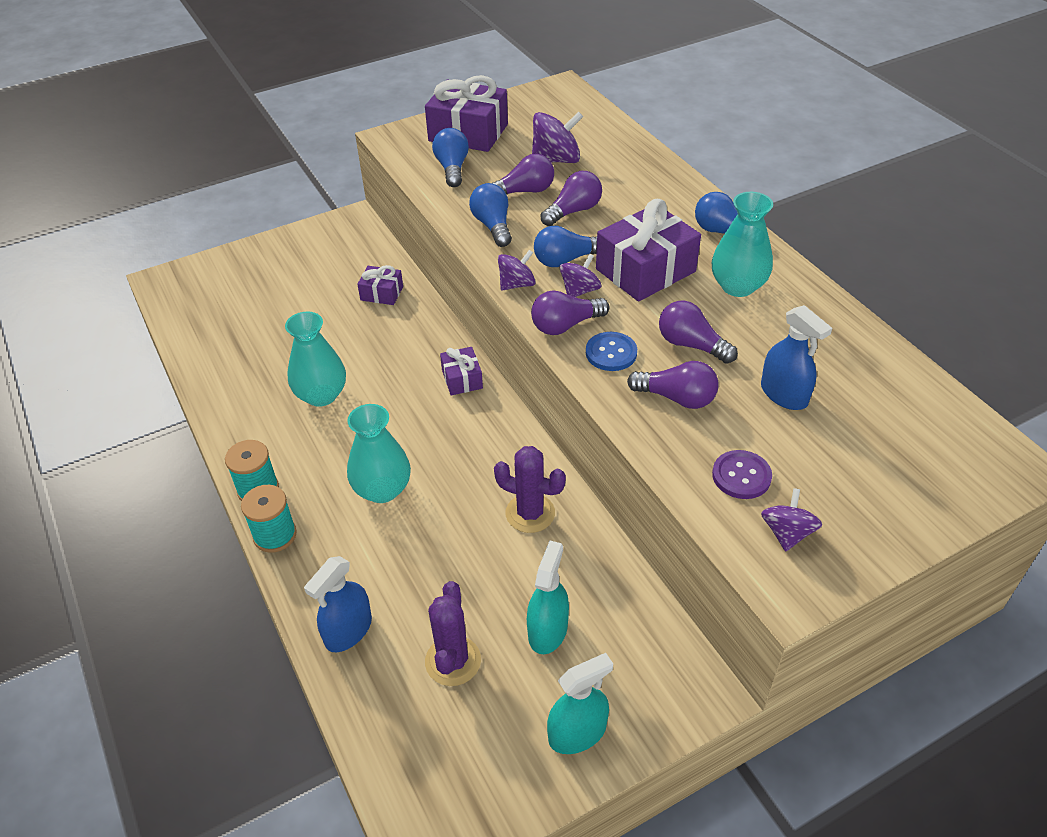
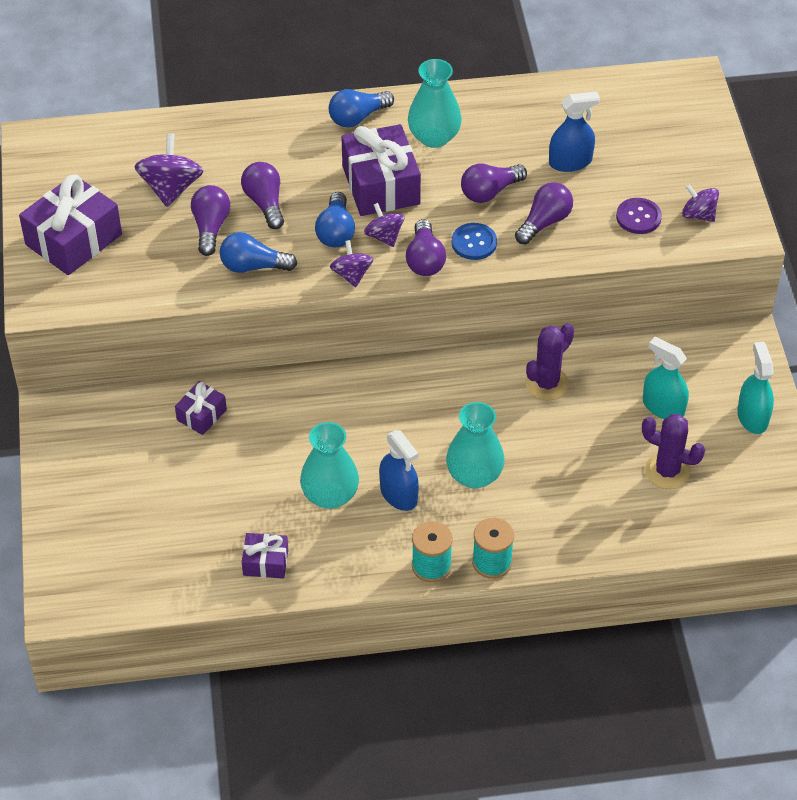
camera: 70 degrees left, 5 degrees up
(348, 630) = (613, 530): blue spray bottle -> blue spray bottle (398, 494)
(452, 168) = (134, 270): blue light bulb -> none
(462, 379) = (364, 384): purple gift -> purple gift (265, 562)

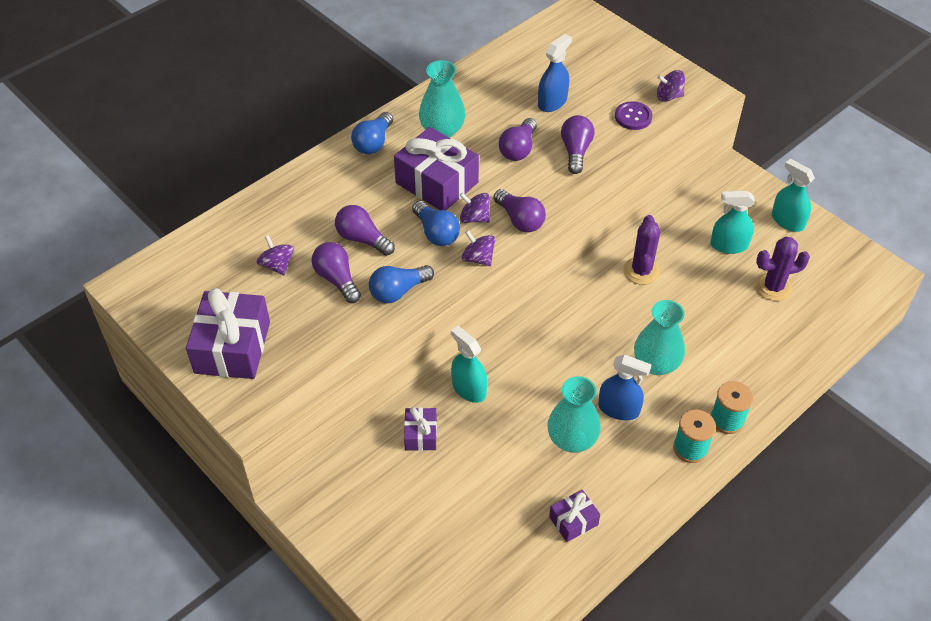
camera: 35 degrees left, 0 degrees up
(171, 188) = (277, 265): purple spinning top -> purple spinning top, size x0.63
(279, 400) = (469, 388): none -> turquoise spray bottle
(474, 243) = (542, 190): blue button -> none

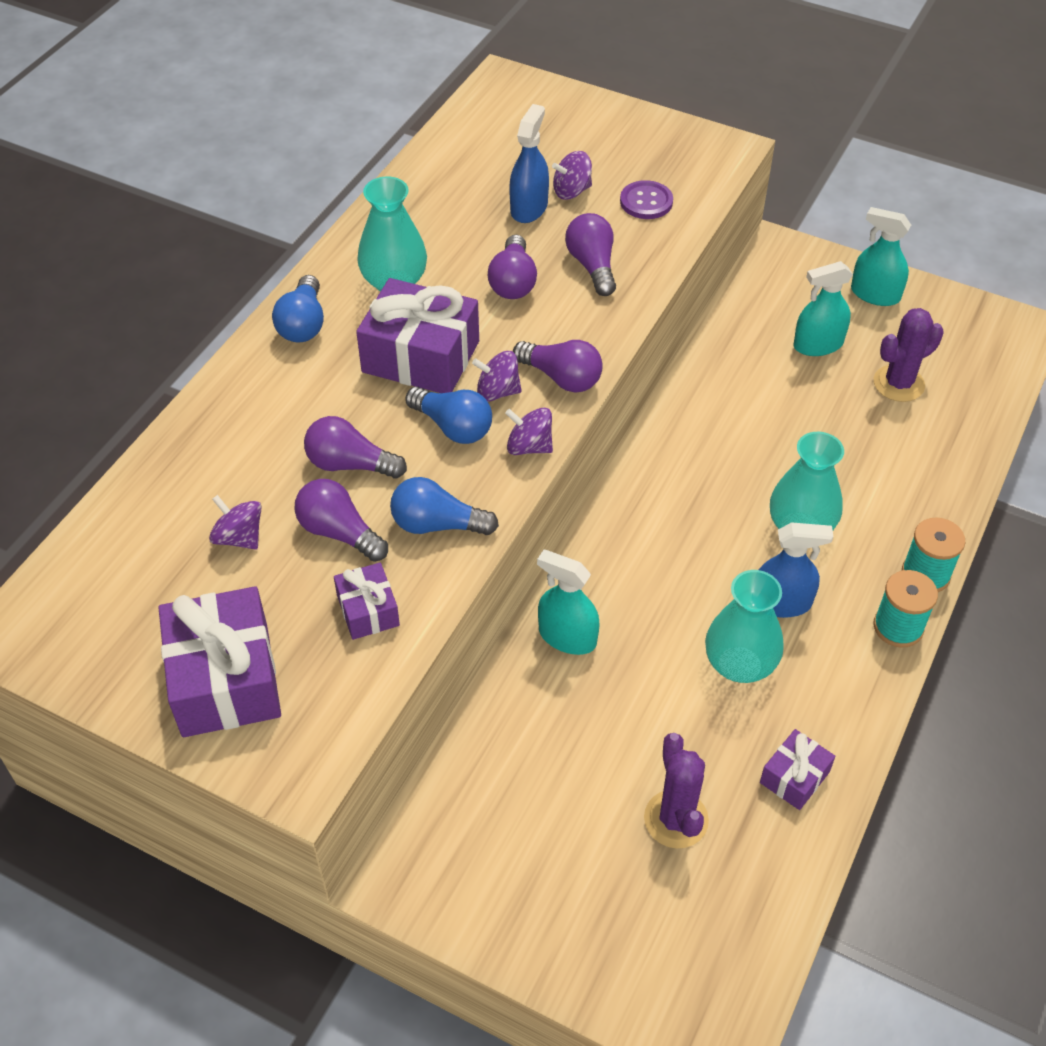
camera: 20 degrees left, 0 degrees up
(398, 291) = (437, 525): blue light bulb -> blue light bulb turned 60 degrees clockwise
(421, 435) = (530, 723): purple gift -> purple gift (368, 610)
(641, 271) = (723, 409): purple cactus -> purple cactus (676, 819)
(668, 96) = (679, 164): purple spinning top -> purple spinning top (571, 191)

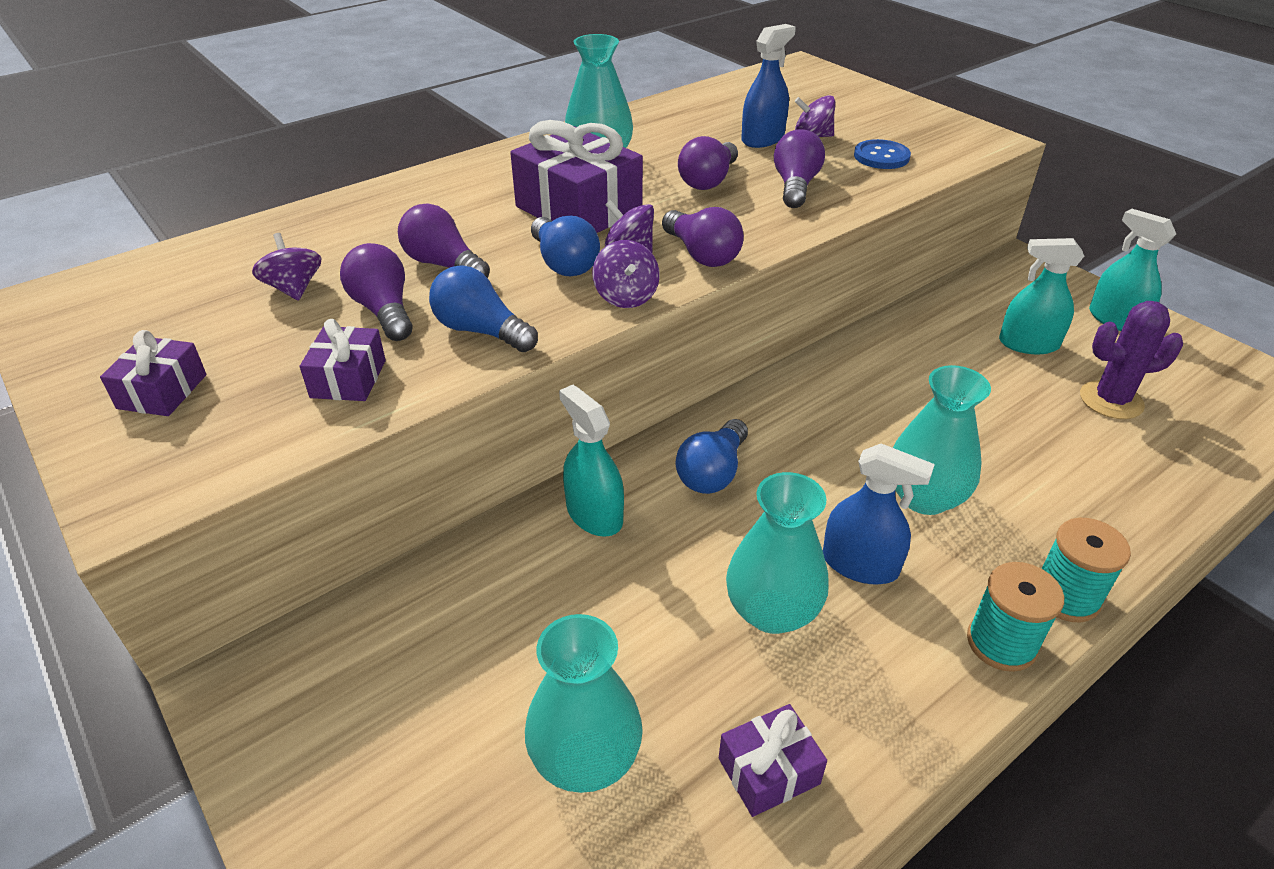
camera: 25 degrees right, 10 degrees down
(225, 679) = (162, 391): purple gift -> purple gift, size x0.52
(303, 324) = (496, 166): blue light bulb -> blue light bulb (713, 472)
(529, 446) = (626, 296): purple spinning top -> purple spinning top turned 150 degrees counterclockwise
(646, 202) = (881, 156): purple button -> blue button
(676, 819) = (585, 758): purple cactus -> turquoise vase

